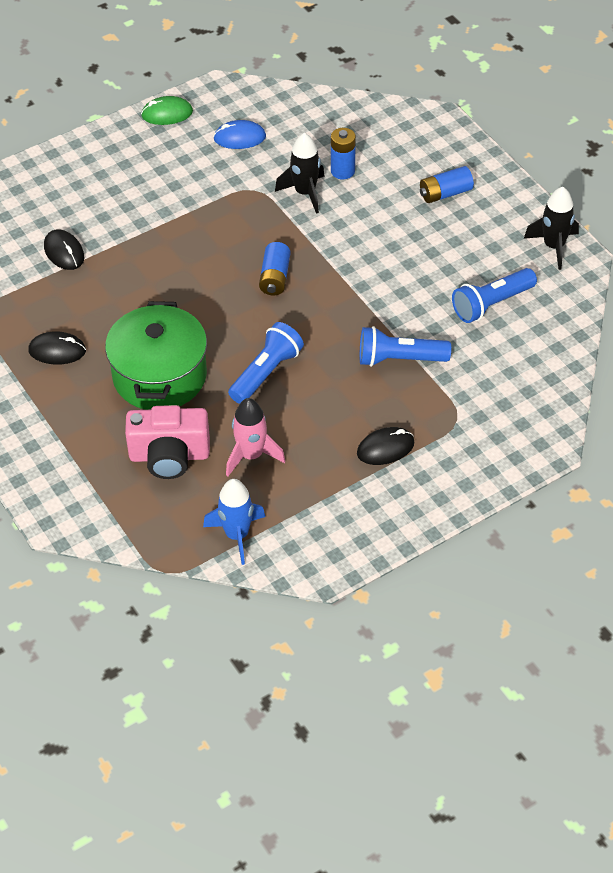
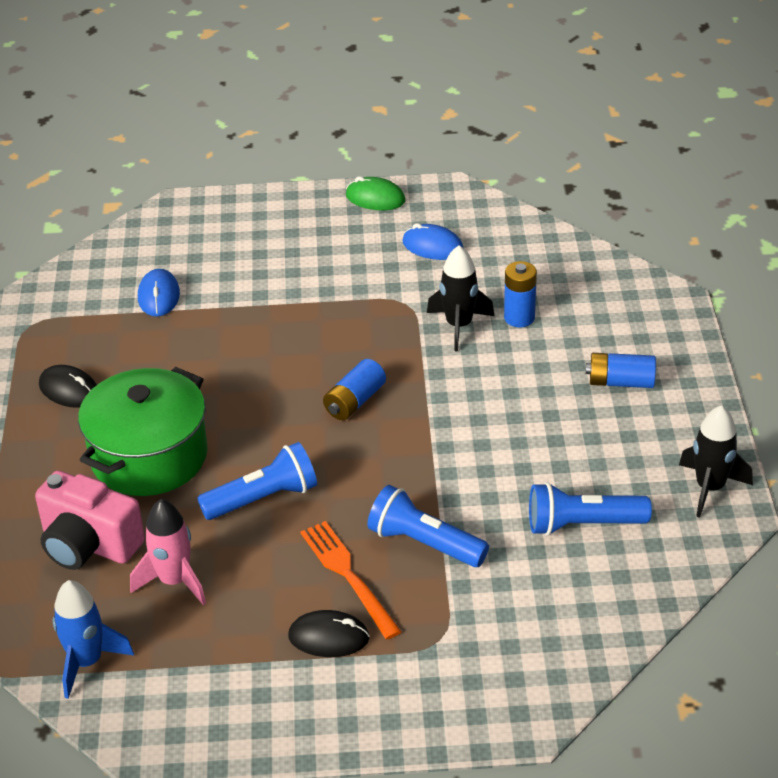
camera: 30 degrees right, 10 degrees down
(64, 252) = (158, 296): black mouse -> blue mouse
(365, 401) = (347, 575): none -> orange fork

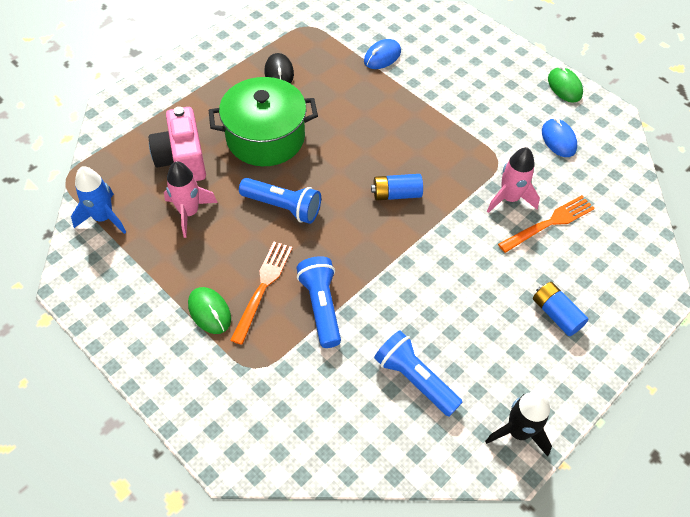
camera: 45 degrees right, 15 degrees up
(329, 637) = (209, 311): black mouse -> green mouse
(459, 326) = (509, 198): black rocket -> pink rocket
(519, 318) = (550, 223): blue battery -> orange fork

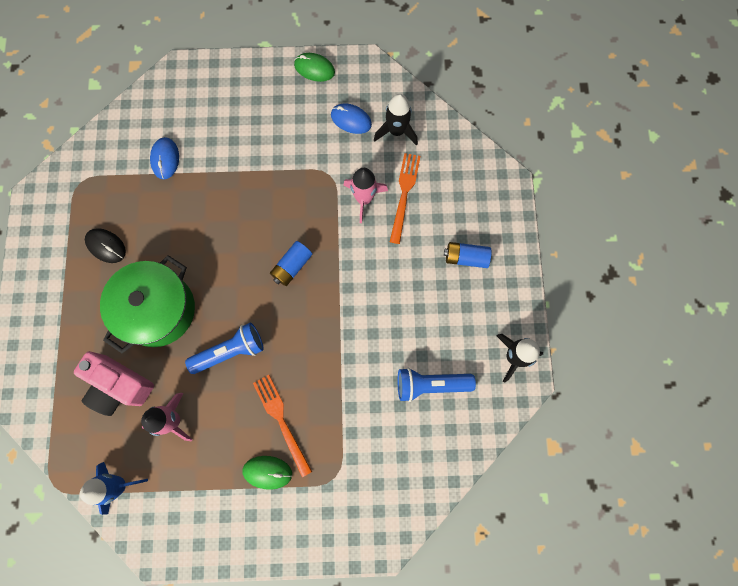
camera: 45 degrees left, 20 degrees up
(321, 306) = (330, 396): blue flashlight -> none
(591, 176) = (396, 131): none -> black rocket

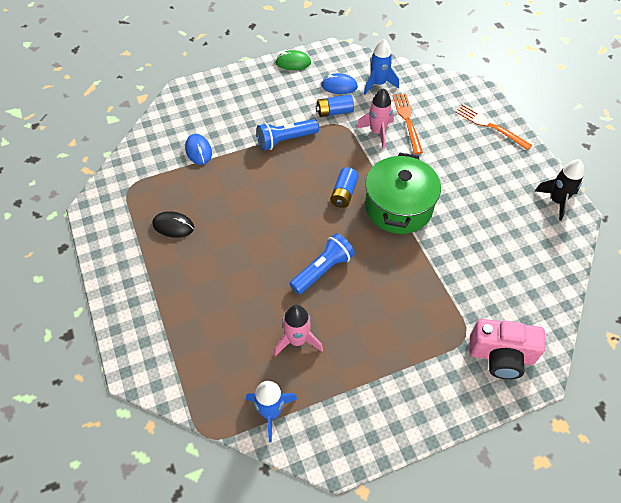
camera: 20 degrees left, 20 degrees down
(119, 386) = (234, 329): pink camera -> pink camera (501, 356)
(158, 310) = (242, 259): green pot -> green pot (398, 207)
(267, 472) = (404, 353): green mouse -> none
(281, 420) = (394, 308): orange fork -> orange fork (489, 125)
(396, 131) = (378, 84): black rocket -> blue rocket
(430, 384) = (504, 241): blue flashlight -> blue flashlight (286, 140)
(466, 258) = (479, 147): blue battery -> blue battery (334, 112)

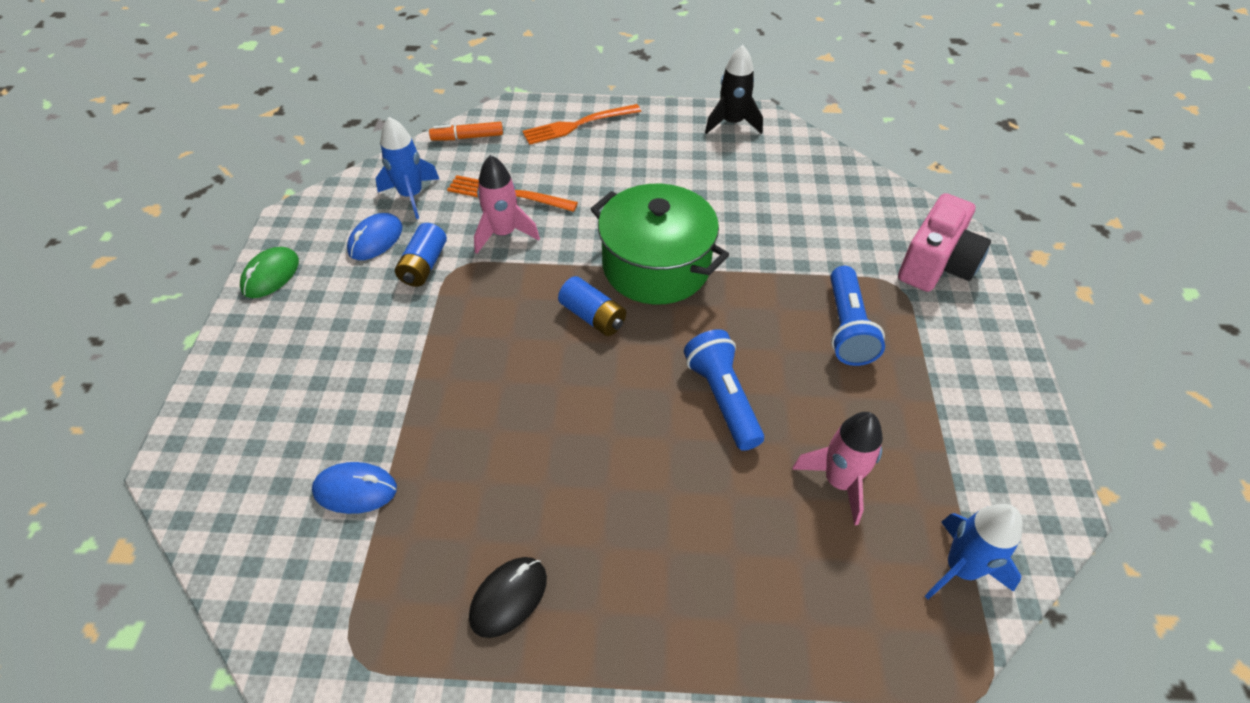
camera: 65 degrees left, 5 degrees down
(286, 140) = (433, 348): blue flashlight -> blue flashlight (847, 328)
(440, 84) = (467, 137): none -> orange marker

